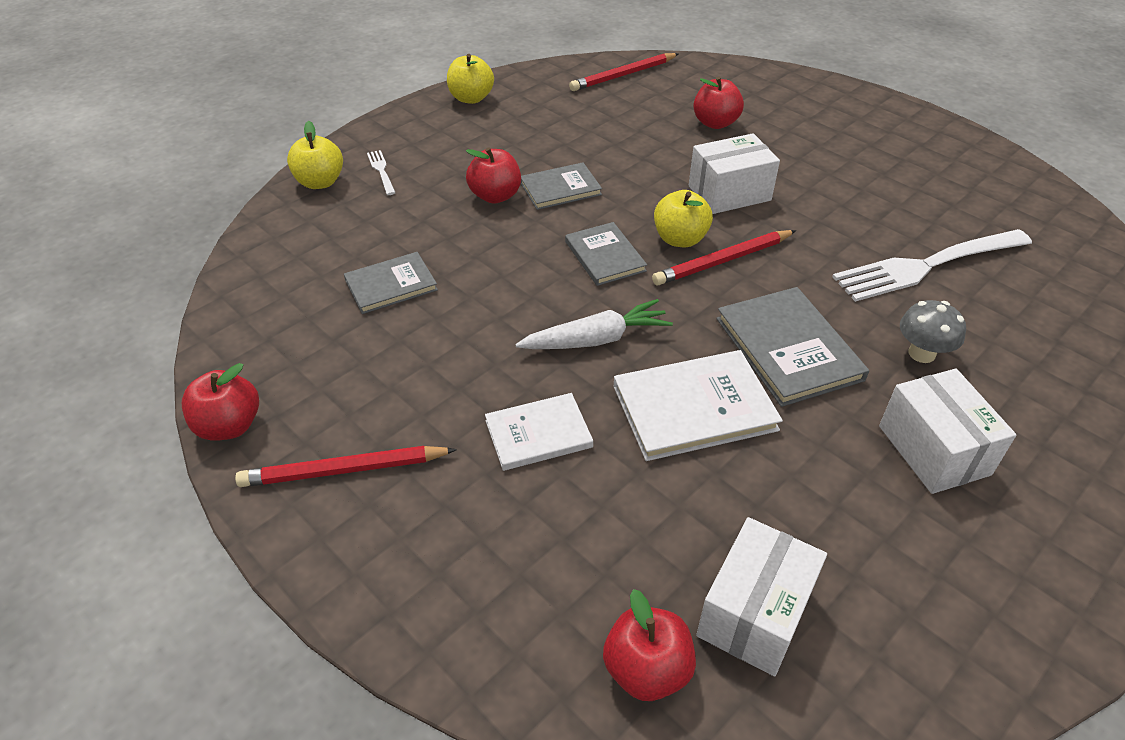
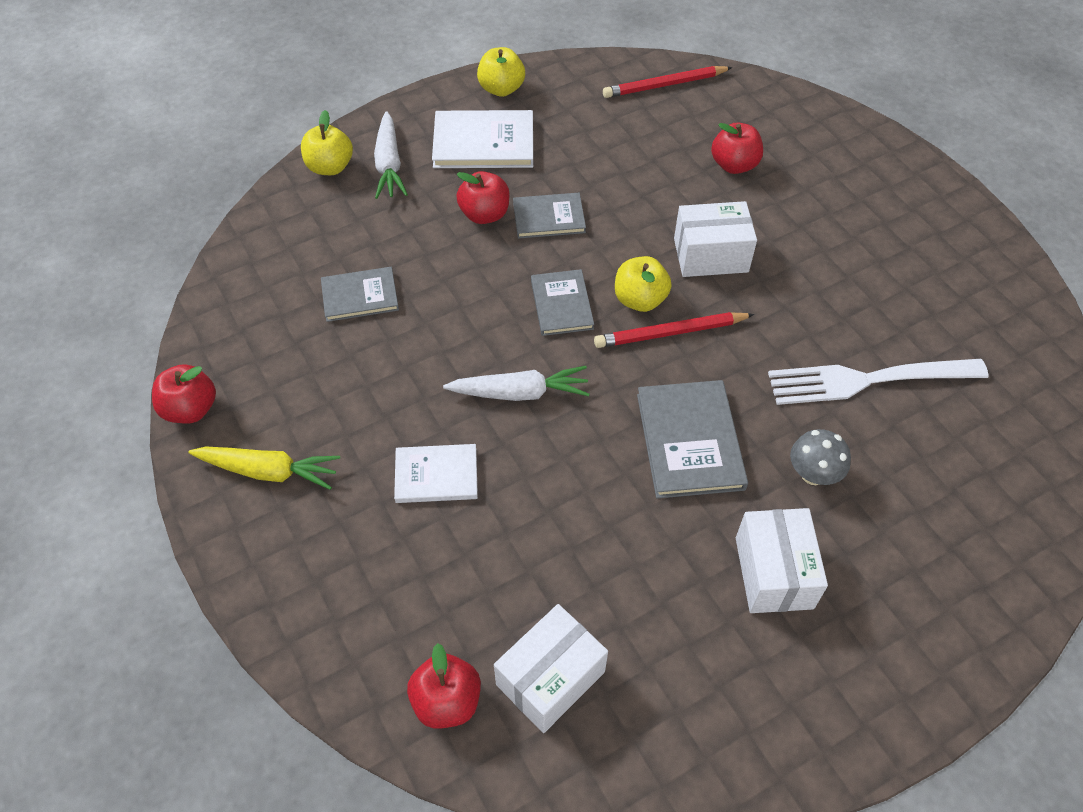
camera: 15 degrees right, 10 degrees up
(343, 470) = (269, 471): red pencil -> yellow carrot
(381, 171) = (389, 164): white fork -> white carrot
(694, 408) = (579, 481): white book -> white book (483, 143)

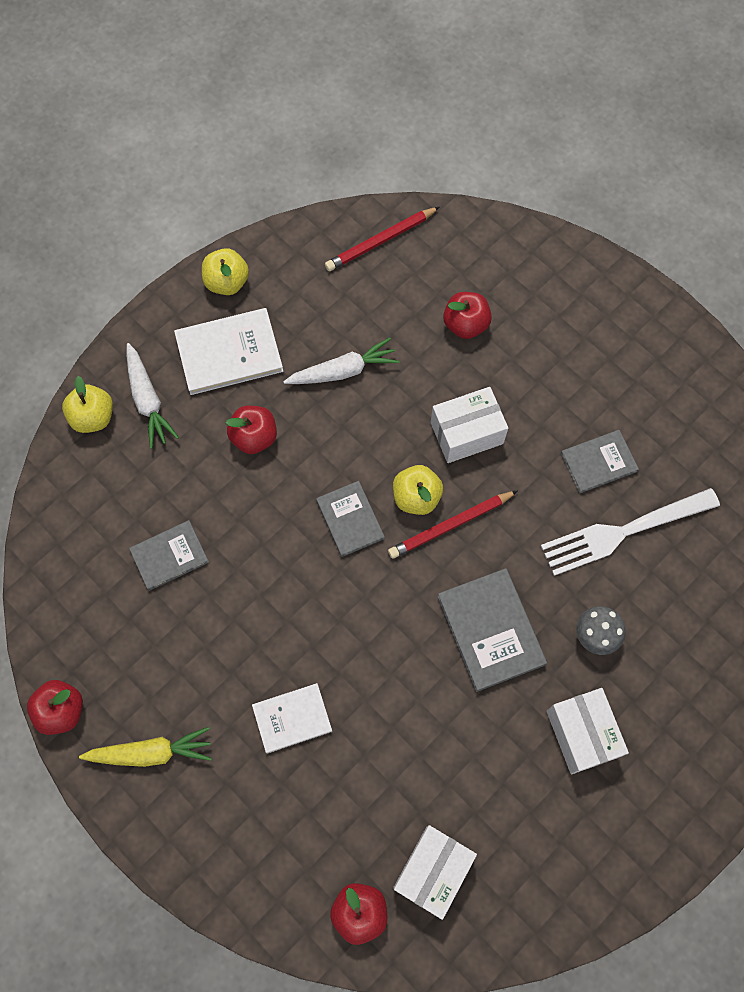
camera: 15 degrees left, 15 degrees up
(520, 392) = (339, 619): white carrot -> white carrot (343, 371)
(549, 218) = (313, 426): grey book -> grey book (598, 462)

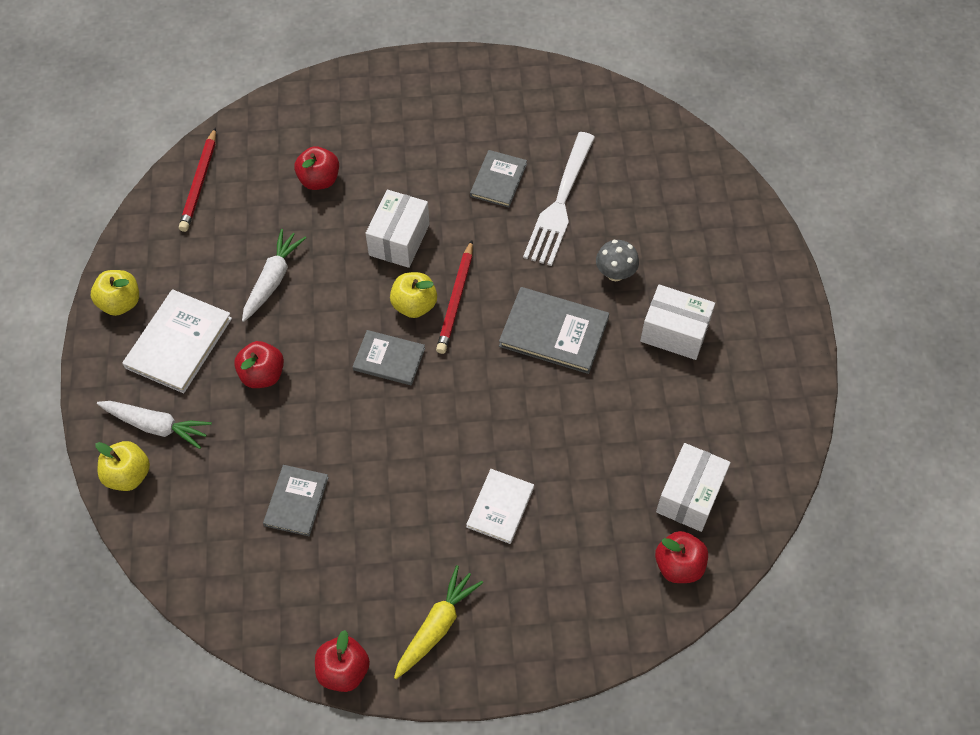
camera: 50 degrees left, 10 degrees down
(432, 871) = (689, 496): white box -> white box turned 45 degrees clockwise

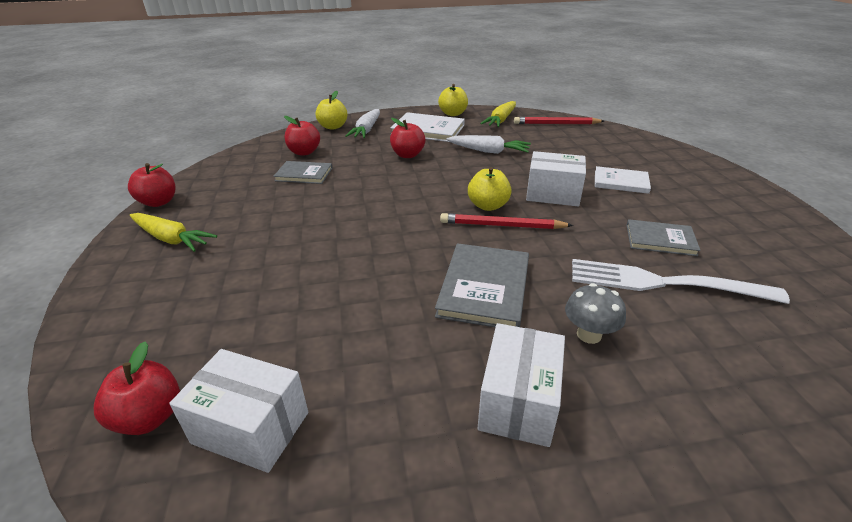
camera: 85 degrees right, 25 degrees down
(167, 245) = (500, 120): none -> yellow carrot
(319, 180) = (589, 159): red apple -> red apple (304, 152)
(389, 359) = (430, 199): grey book -> none
(500, 507) = (275, 265): white book -> white book (621, 182)

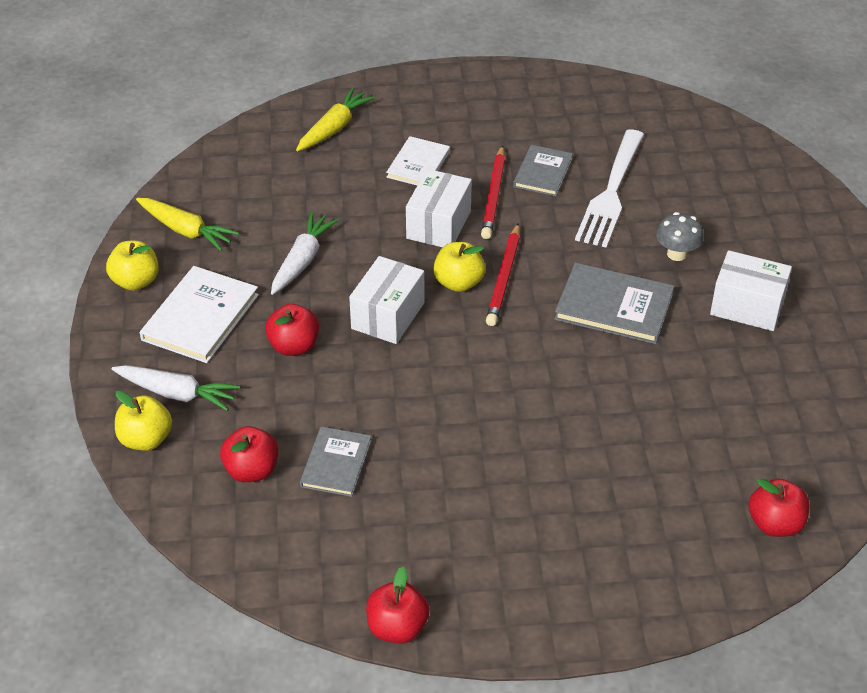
camera: 85 degrees left, 10 degrees up
(171, 239) = (502, 583): yellow carrot -> yellow carrot (334, 128)
(251, 427) = (780, 457): white box -> white box (388, 315)
(556, 124) = (220, 176): red pencil -> red pencil (493, 196)

